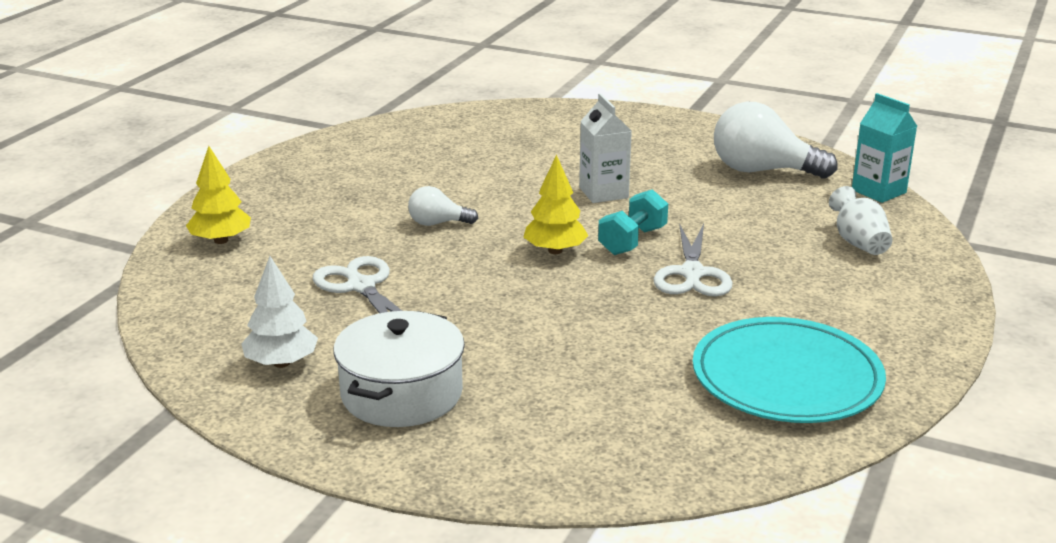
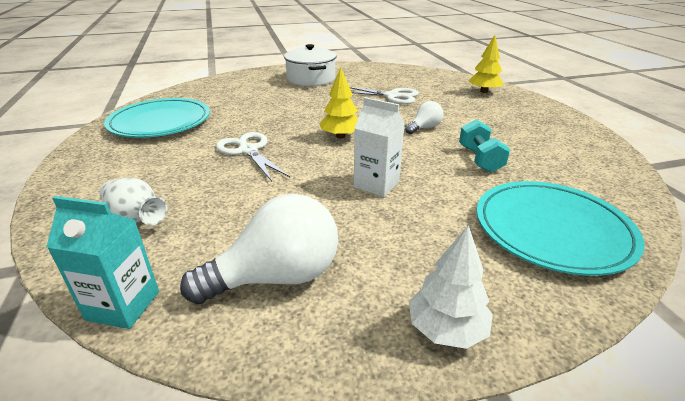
camera: 140 degrees right, 5 degrees up
(281, 363) = (364, 74): white tree -> white tree (446, 329)
(531, 128) = (552, 230): none -> turquoise plate
(632, 241) = (307, 157): turquoise dumbbell -> turquoise dumbbell (480, 159)

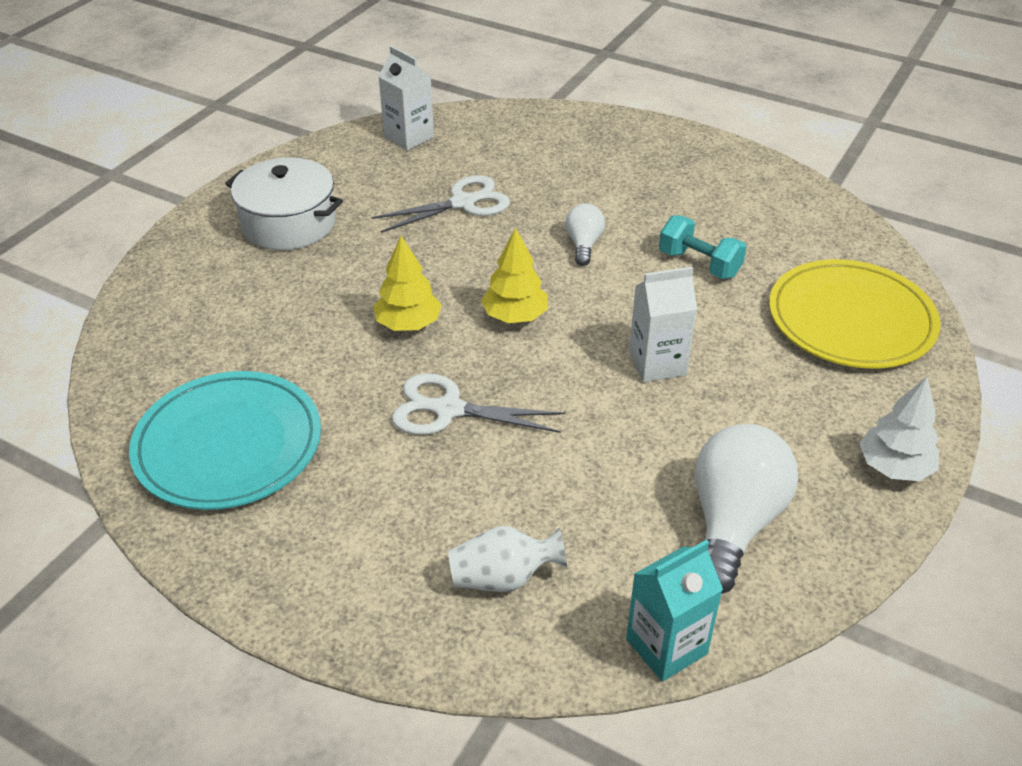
camera: 45 degrees left, 10 degrees up
(407, 73) = (409, 137): none -> white carton
(484, 91) = (558, 133): yellow tree -> yellow tree (408, 324)
(552, 230) = (851, 320): turquoise plate -> yellow plate

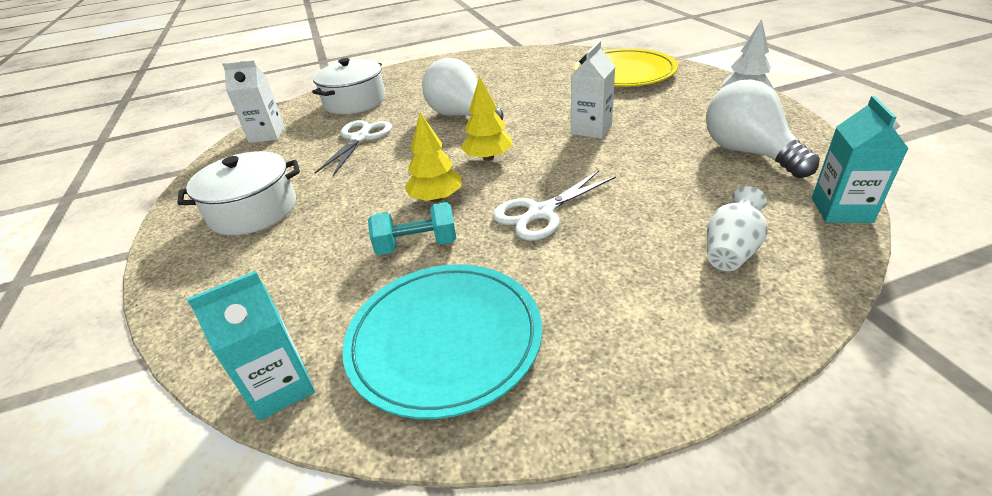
camera: 45 degrees left, 5 degrees down
(119, 389) = (281, 387): none -> turquoise carton
(532, 146) = (355, 102): none -> white pot
(583, 244) = (462, 116): white light bulb -> white light bulb, size x1.93
(699, 264) = (529, 92): turquoise dumbbell -> turquoise dumbbell (417, 245)

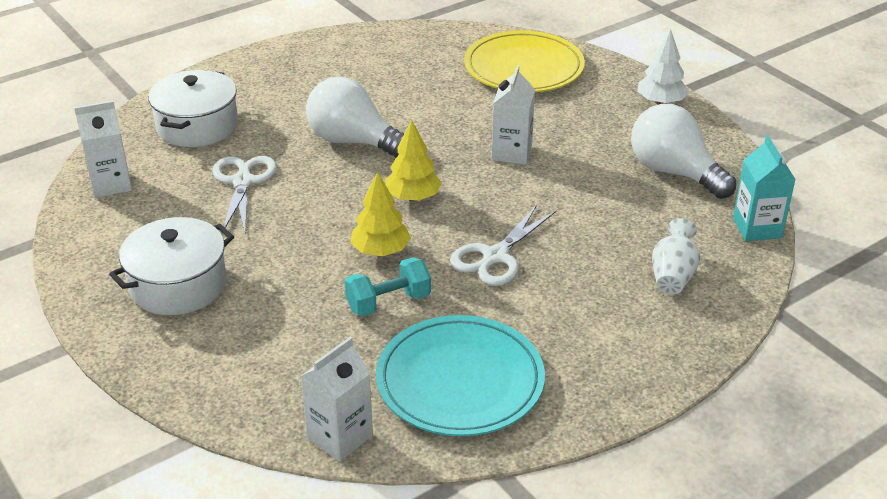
camera: 20 degrees left, 0 degrees up
(281, 387) = (340, 437): turquoise carton -> white carton

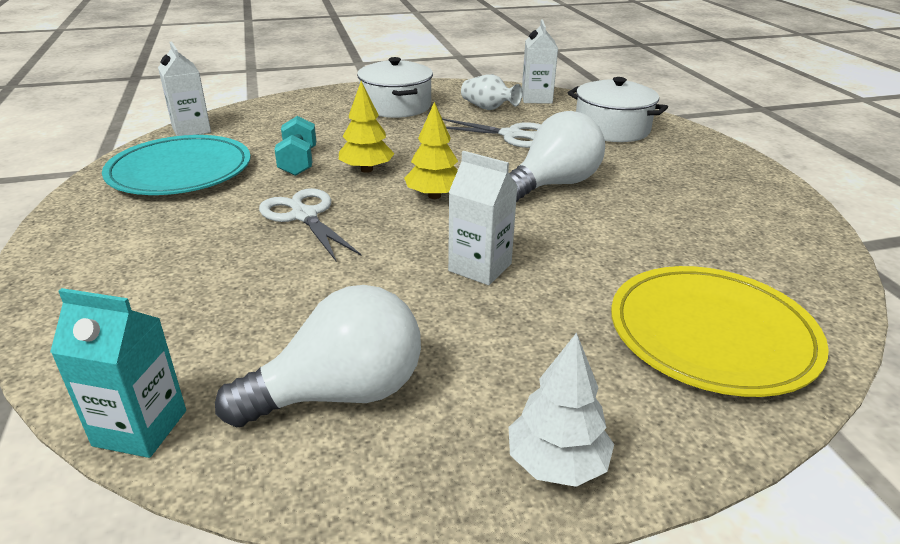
camera: 110 degrees right, 5 degrees down
(673, 276) = (152, 311): white vase -> white vase (488, 108)

